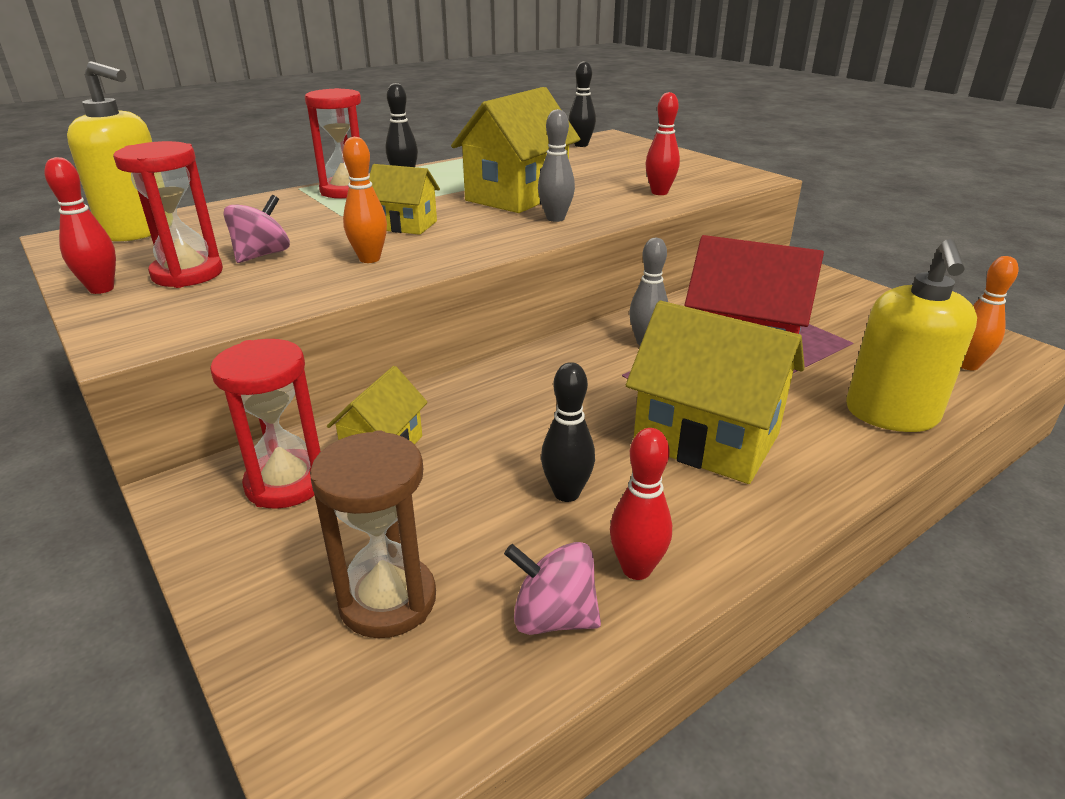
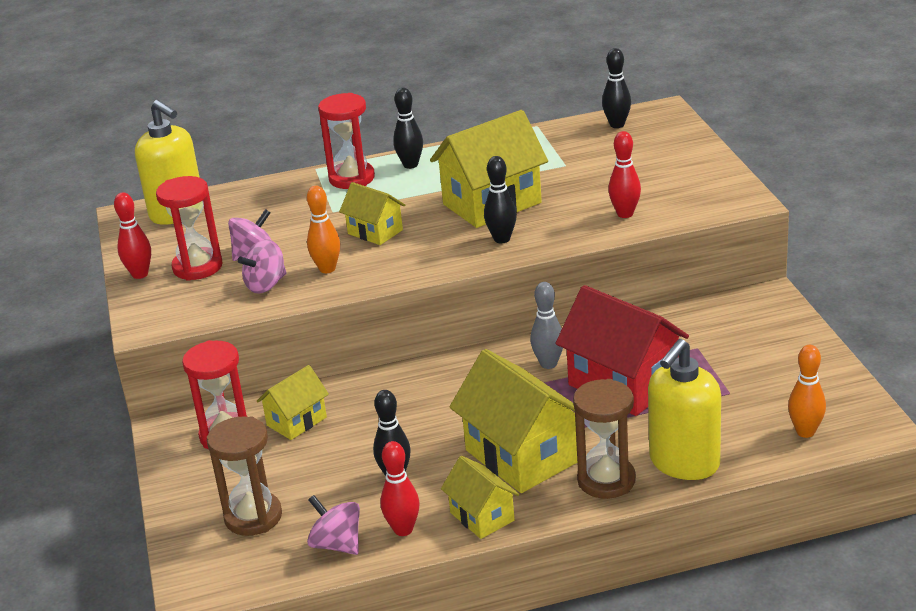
camera: 25 degrees right, 0 degrees up
(296, 281) = (266, 285): none -> pink spinning top
(555, 218) = (502, 239): grey bowling pin -> black bowling pin
(728, 525) = (482, 516): none -> yellow house
(831, 449) = (606, 480): none -> brown hourglass

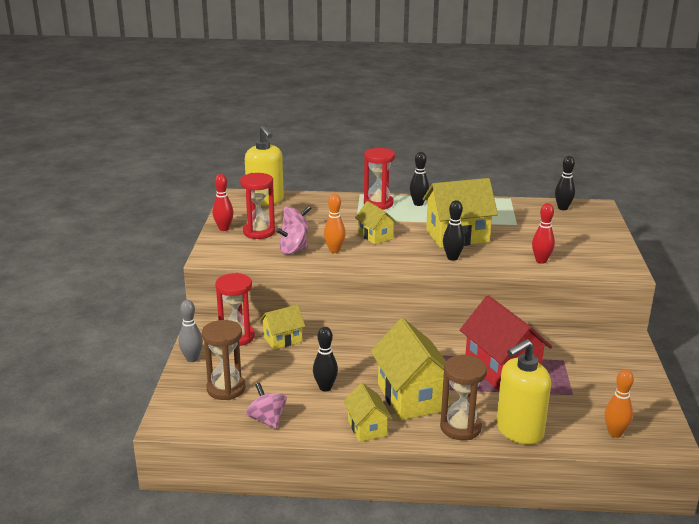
camera: 15 degrees right, 5 degrees down
(403, 529) = (313, 422): red bowling pin -> none
(548, 364) = (458, 345): grey bowling pin -> grey bowling pin (192, 359)

